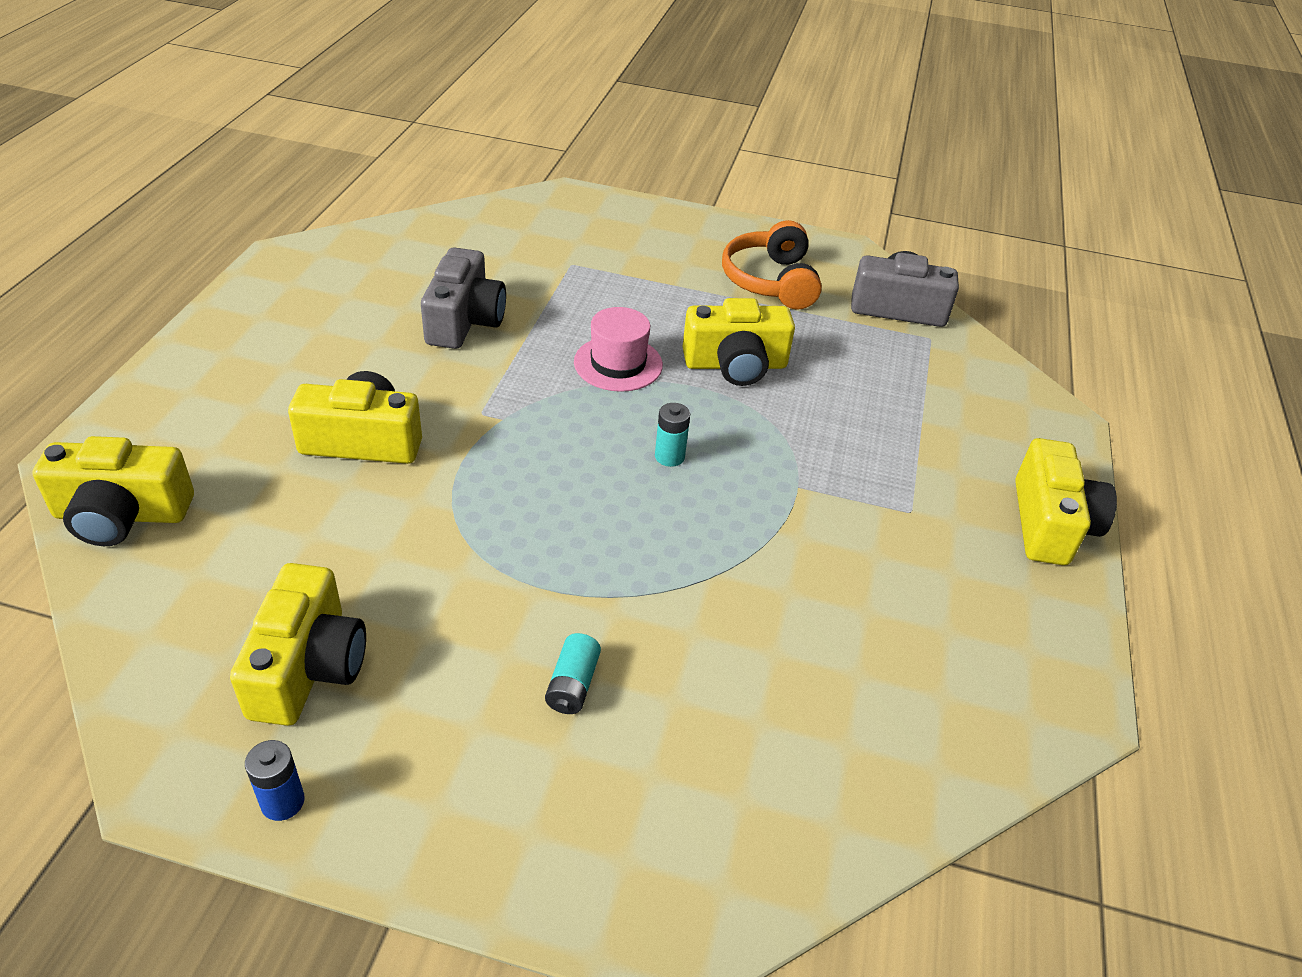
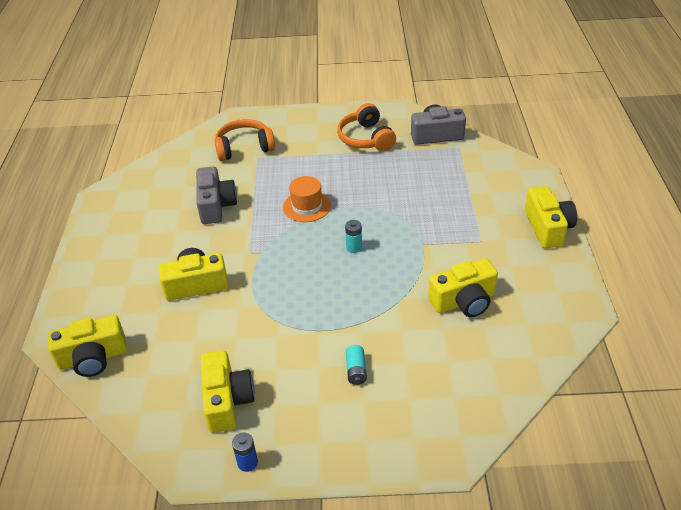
camera: 10 degrees left, 0 degrees up
(557, 243) = (244, 148): none -> orange headphones
(618, 363) = (307, 206): pink hat -> orange hat
(735, 365) = (366, 190): yellow camera -> yellow camera (464, 301)

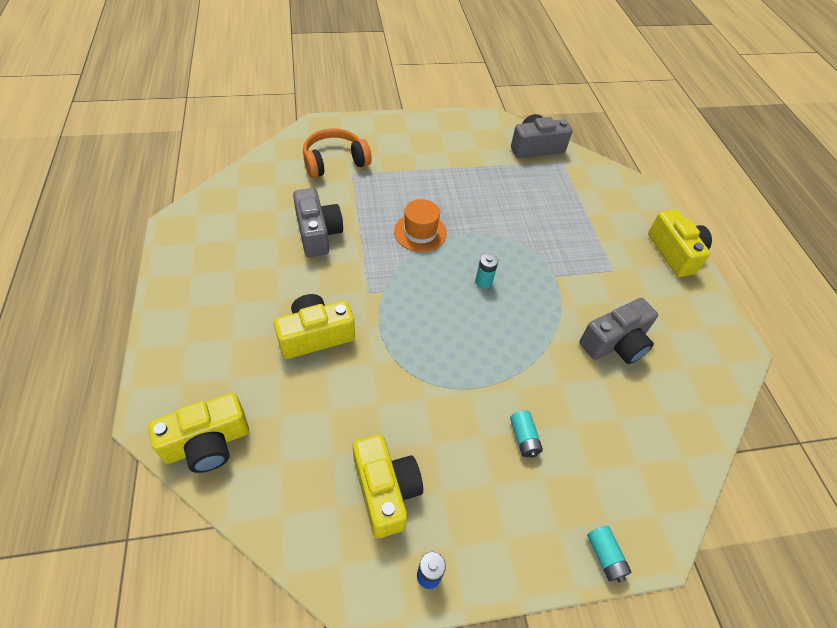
camera: 15 degrees left, 10 degrees up
(366, 138) = (464, 151): orange headphones -> none
(402, 462) = (605, 556): none -> turquoise battery
(464, 301) = (615, 343): yellow camera -> grey camera

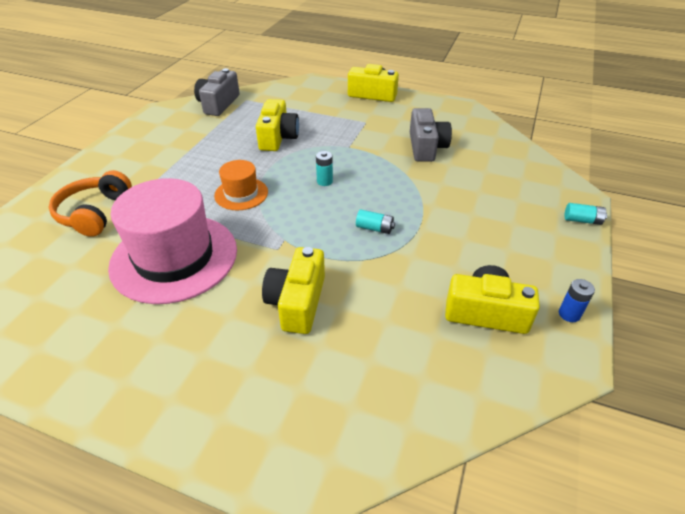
camera: 55 degrees left, 10 degrees down
(207, 443) = (367, 435): yellow camera -> yellow camera (278, 137)
(318, 233) = (174, 257): grey camera -> pink hat
(524, 438) = (477, 219): turquoise battery -> turquoise battery (374, 228)

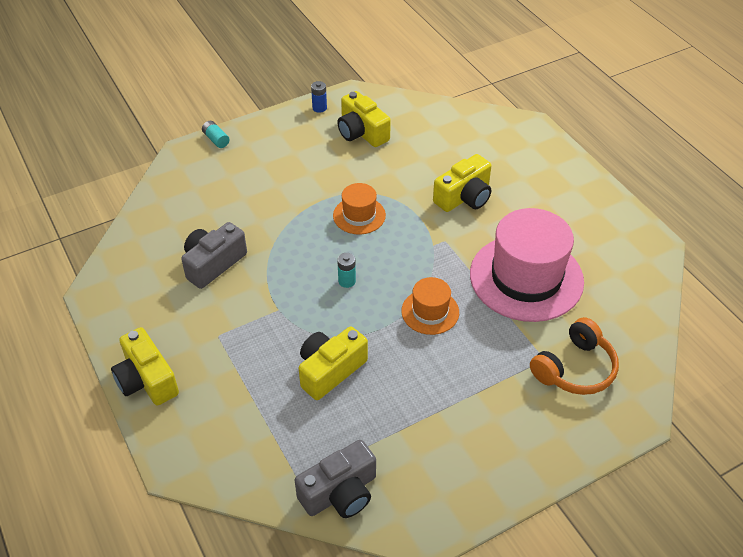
camera: 140 degrees left, 5 degrees up
(374, 228) = (359, 215): turquoise battery -> orange hat

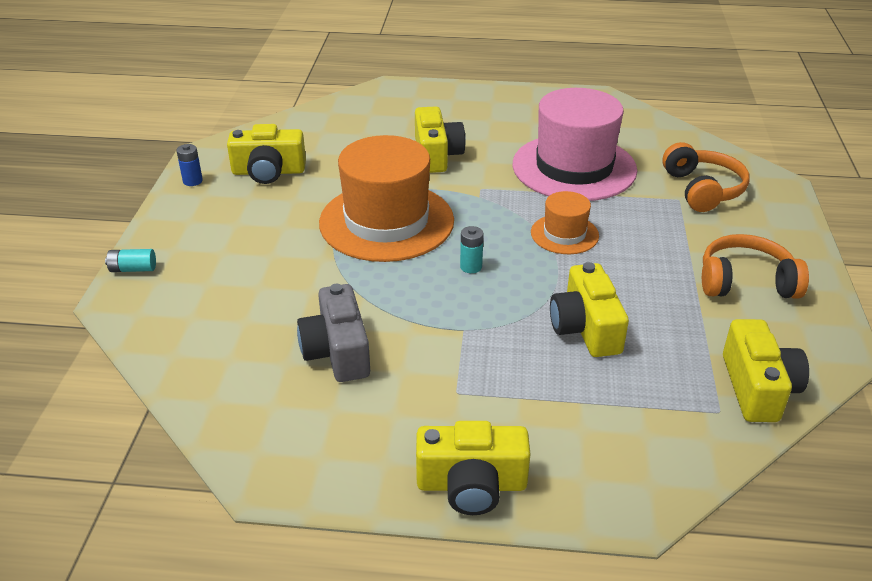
camera: 55 degrees left, 10 degrees down
(340, 493) = (758, 388): grey camera -> yellow camera
(359, 215) = (386, 221): orange hat -> orange hat, size x2.02
(465, 443) = (746, 282): none -> orange headphones

